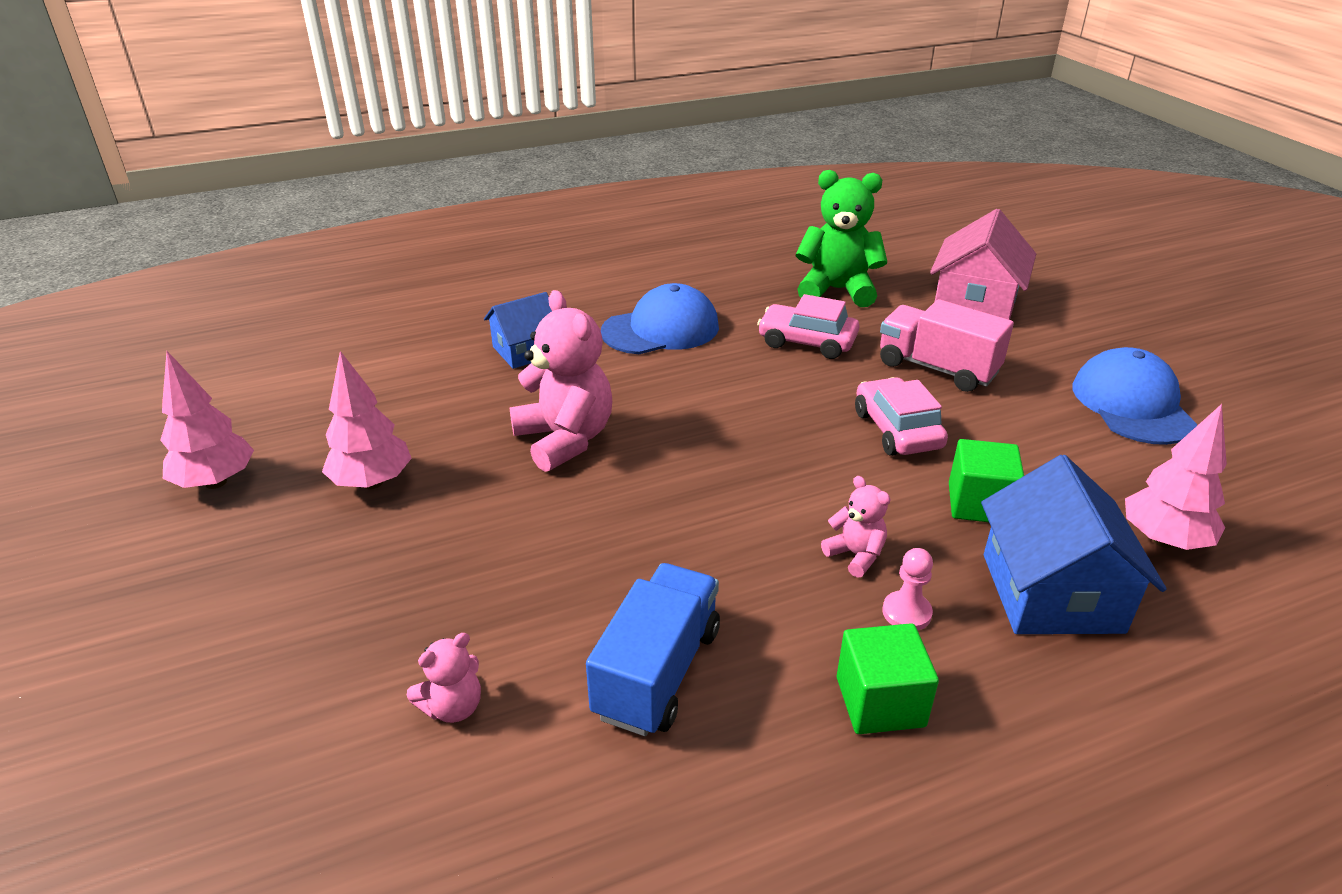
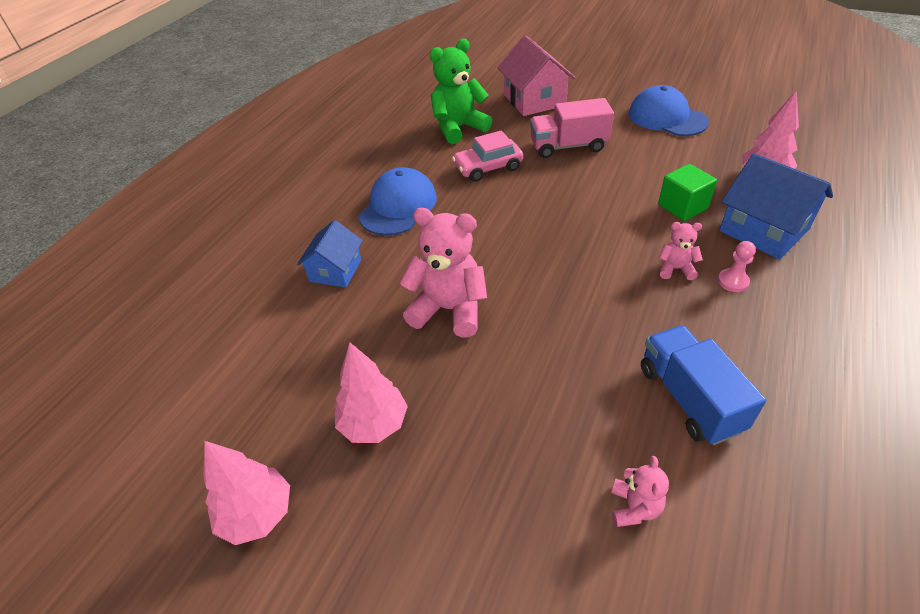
camera: 40 degrees left, 10 degrees up
(880, 702) = (783, 332): green cube -> none
(897, 430) = (599, 191): pink car -> none

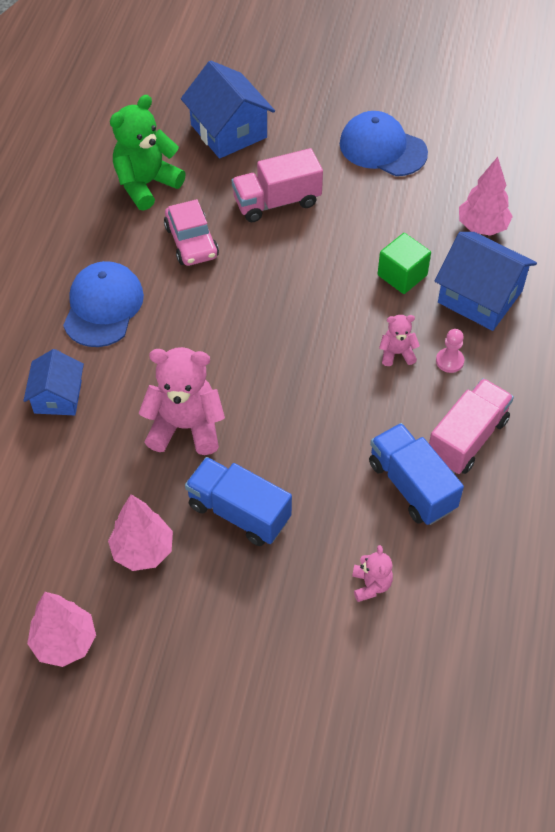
camera: 15 degrees left, 10 degrees up
(487, 399) = (239, 512): none -> blue truck
(488, 167) = (191, 242): pink car -> pink car turned 75 degrees counterclockwise
(534, 100) = (228, 131): pink house -> blue house
(755, 357) = (467, 438): none -> pink truck

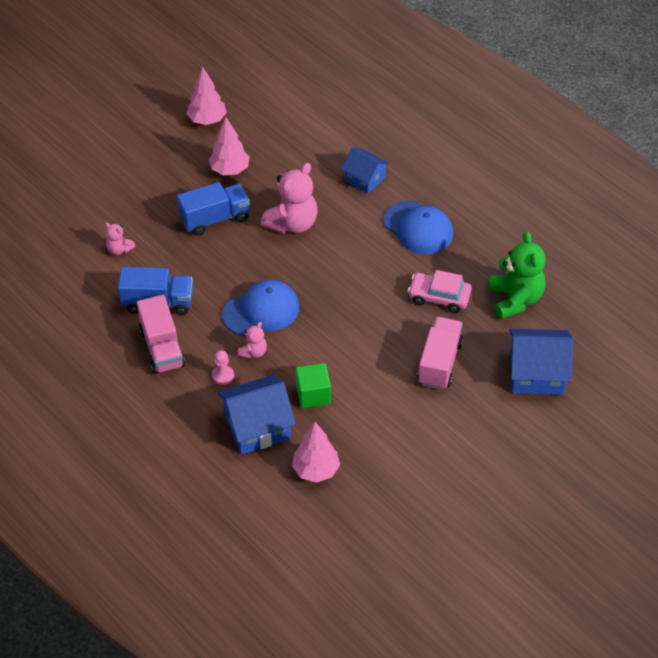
camera: 125 degrees right, 5 degrees down
(382, 148) = (444, 459): blue cap -> blue cap (261, 311)

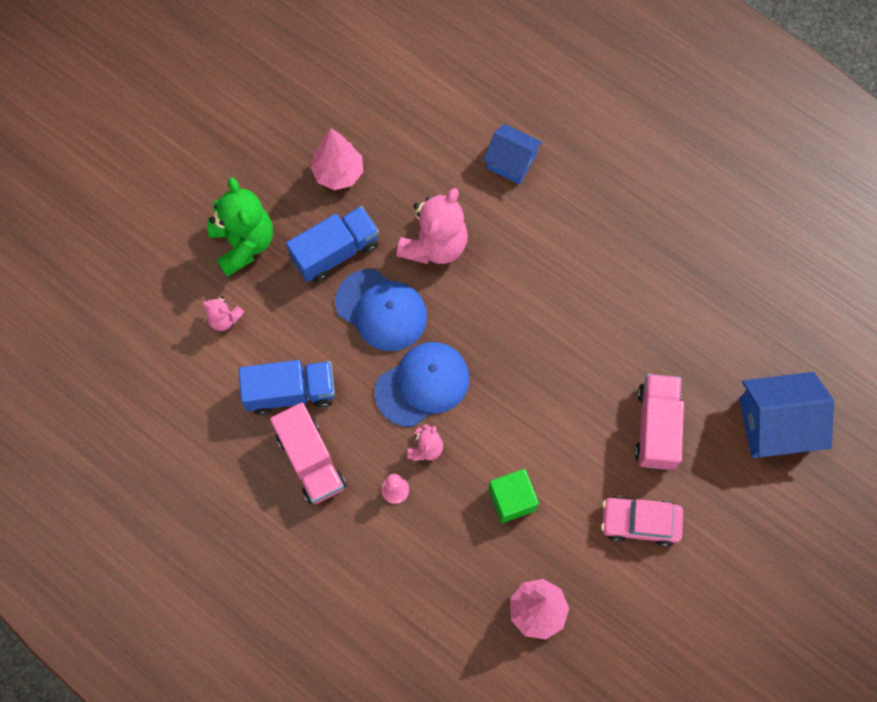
camera: 10 degrees left, 20 degrees up
(207, 120) = (293, 99): pink tree -> none
(257, 426) = (453, 558): blue house -> none
(418, 228) = (592, 227): blue cap -> blue cap (381, 310)
(439, 297) = (637, 329): pink car -> pink car (640, 522)
(515, 299) = (730, 317): green teddy bear -> green teddy bear (243, 243)

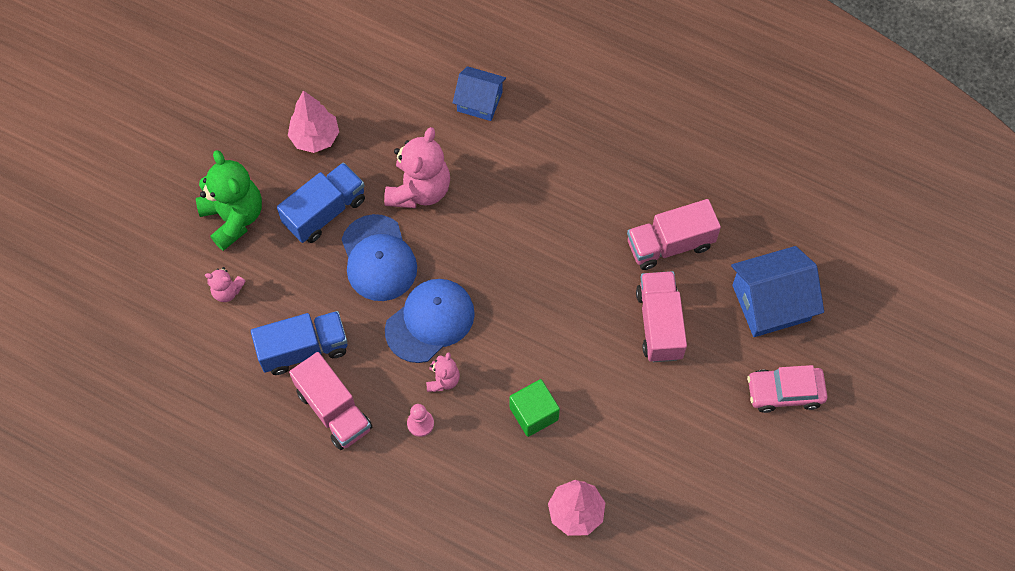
camera: 10 degrees left, 5 degrees down
(381, 310) = (378, 258): blue cap -> blue cap turned 45 degrees clockwise
(640, 522) = (659, 414): pink car -> pink car (784, 392)
(681, 344) = (669, 244): none -> pink truck

